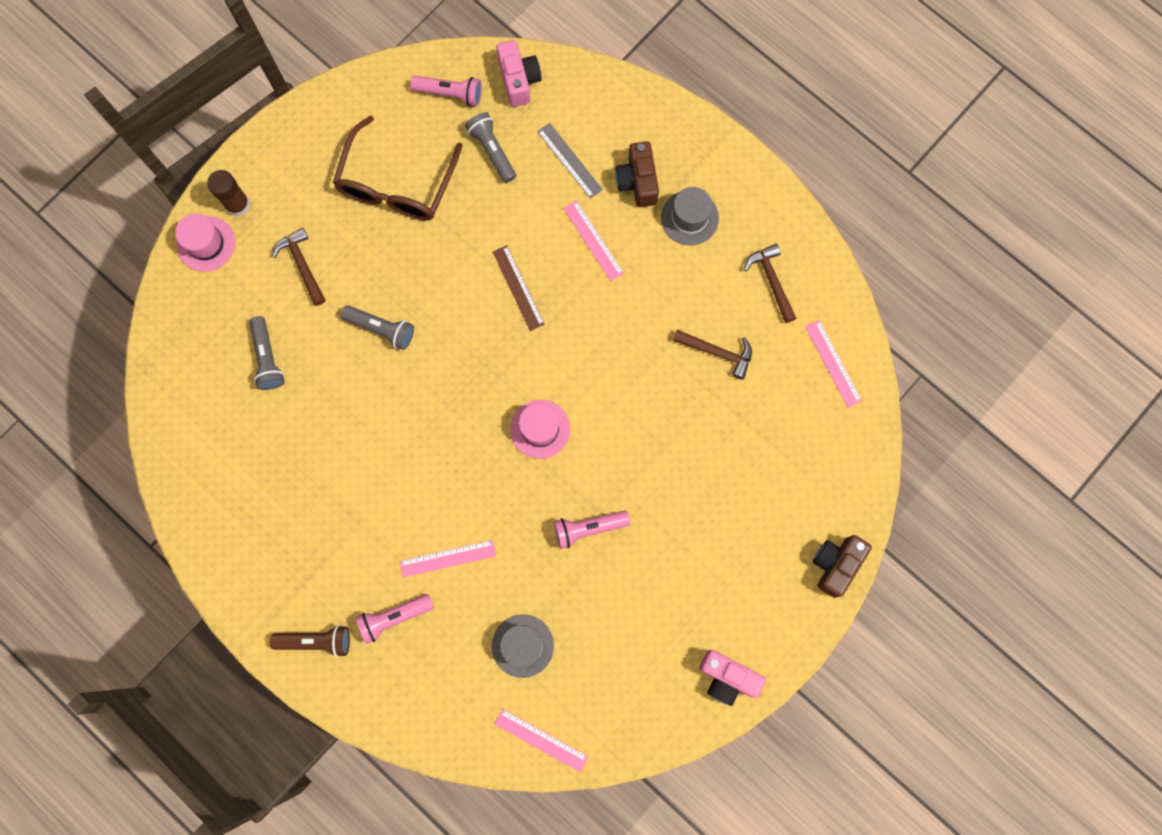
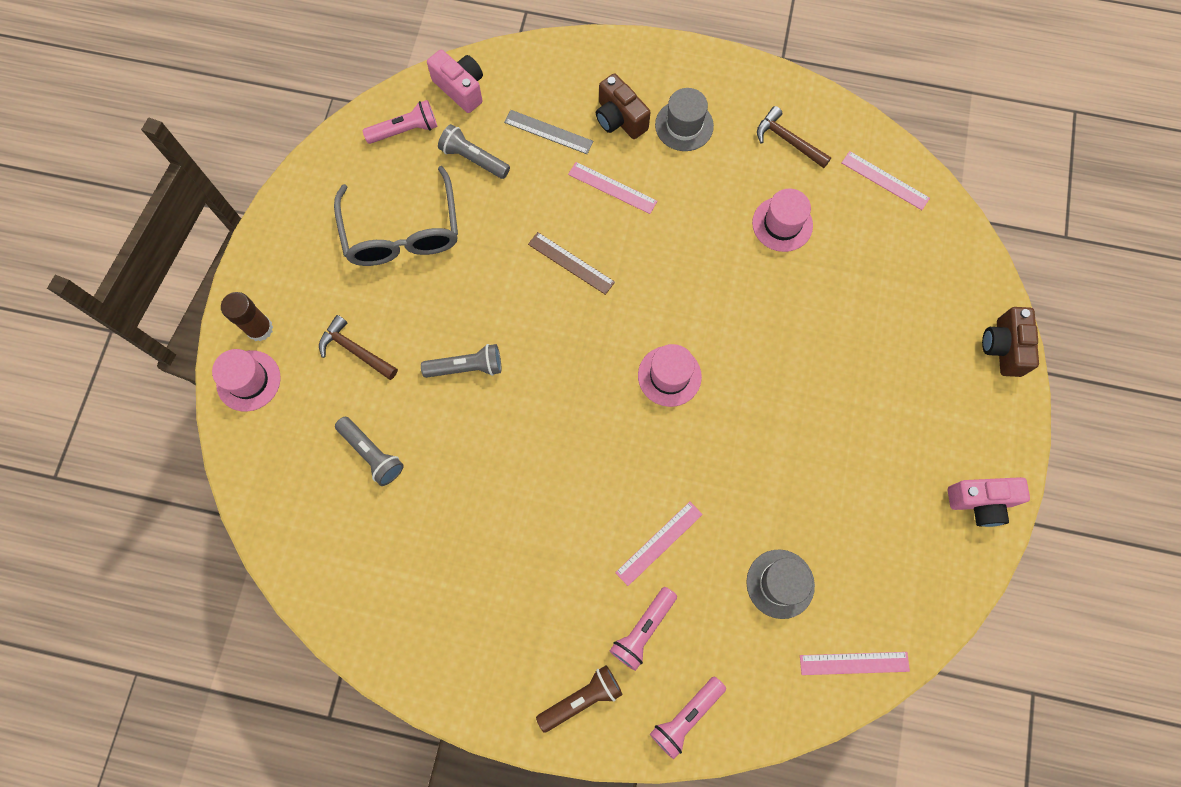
camera: 30 degrees left, 5 degrees down
(396, 184) = (402, 232): brown glasses -> grey glasses
(588, 528) = (770, 440): pink flashlight -> pink flashlight (686, 716)
(717, 352) = (782, 224): brown hammer -> pink hat

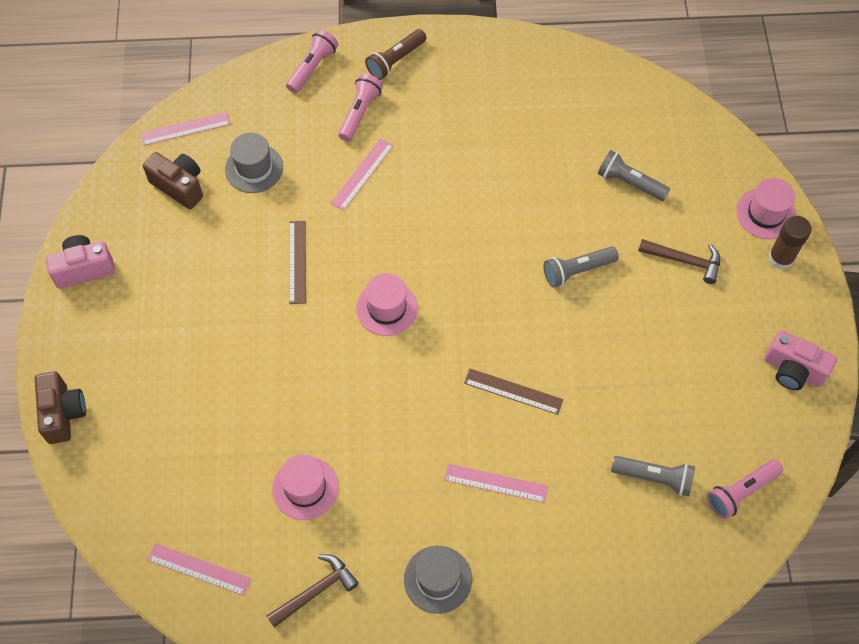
camera: 165 degrees right, 10 degrees down
(402, 232) = (692, 380): grey glasses -> none
(461, 88) = (703, 559): pink camera -> pink camera (793, 370)
(548, 132) = (586, 531): grey ruler -> none
(619, 119) = (512, 568): brown camera -> brown camera (179, 186)
(751, 451) = (297, 262): none -> brown ruler
(788, 140) = (316, 591): brown hammer -> brown hammer turned 60 degrees counterclockwise

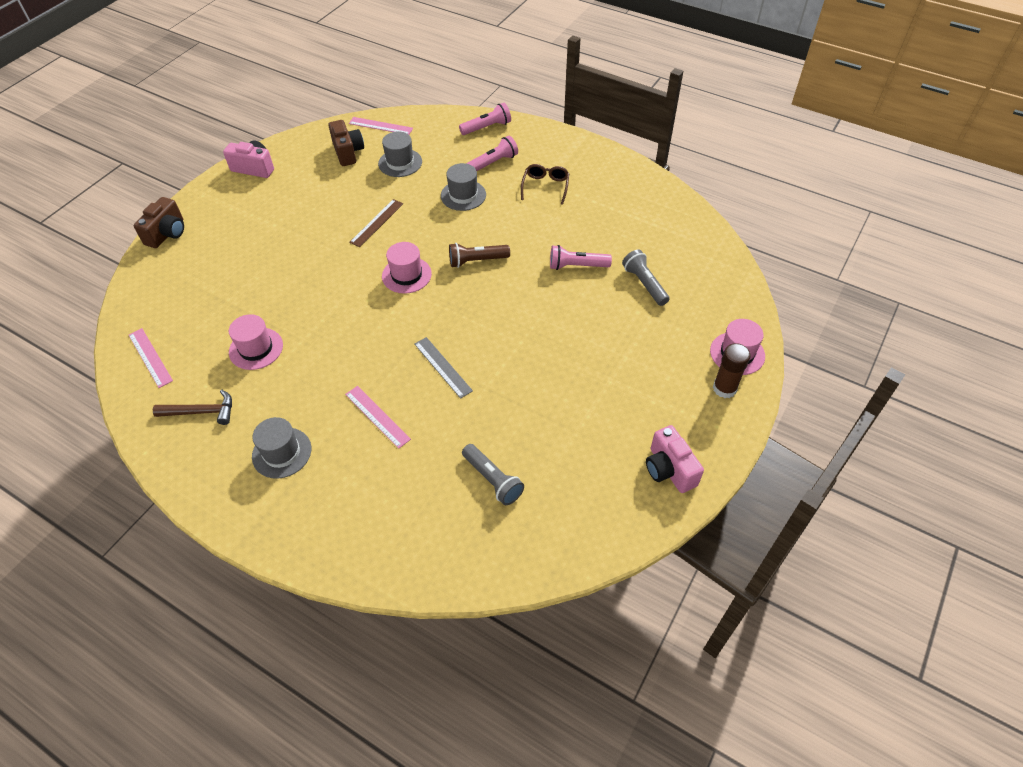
camera: 35 degrees right, 10 degrees down
(362, 174) = (463, 195): pink ruler -> grey hat
(396, 60) = (543, 145): brown flashlight -> brown flashlight (477, 261)
(441, 115) = (545, 186): none -> brown glasses
(513, 391) = (442, 367): brown ruler -> grey ruler
(577, 271) = (557, 318): grey flashlight -> none
(684, 261) = (644, 352): brown hammer -> none
(741, 492) = (552, 530): pink flashlight -> pink flashlight (577, 266)

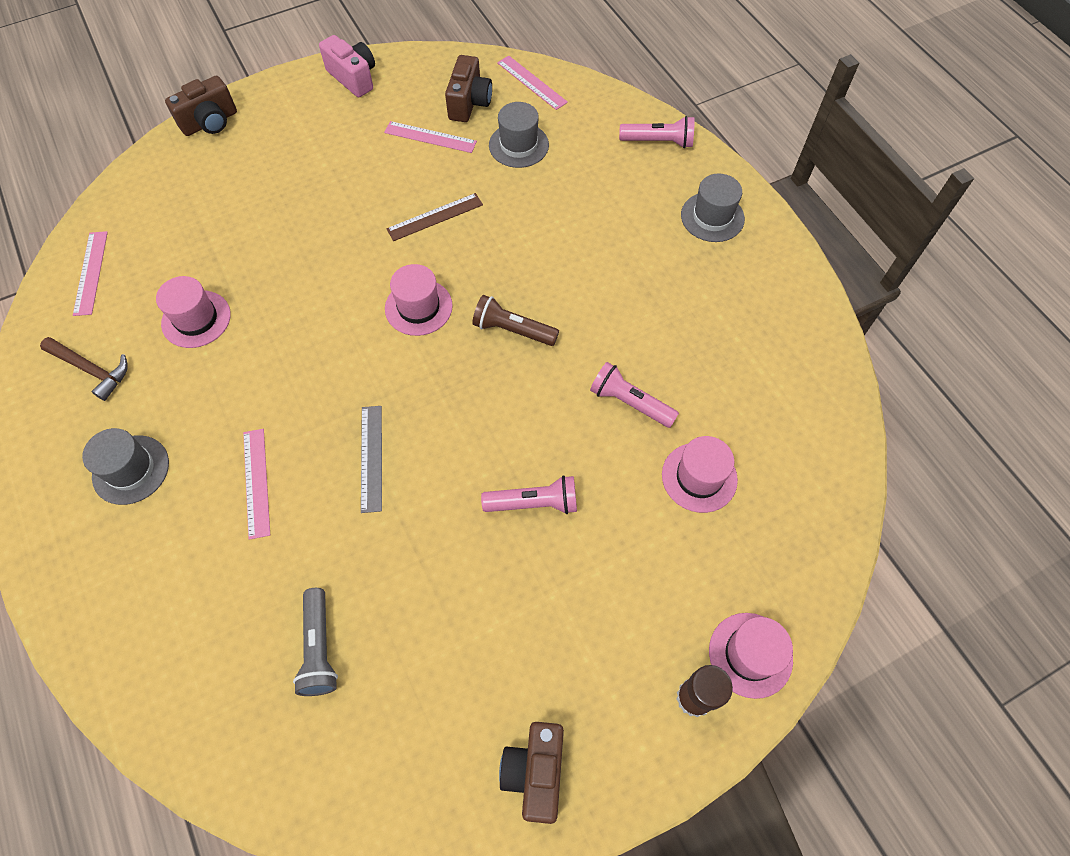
camera: 30 degrees right, 10 degrees up
(337, 181) = (430, 137): none -> pink ruler
(463, 195) = (561, 227): grey hat -> grey hat (712, 217)
(493, 163) = (630, 197): pink flashlight -> pink flashlight (534, 503)
(545, 186) = (672, 264): brown glasses -> none
(644, 284) = (699, 477): grey flashlight -> pink hat
(669, 469) = (535, 772): pink camera -> brown camera

